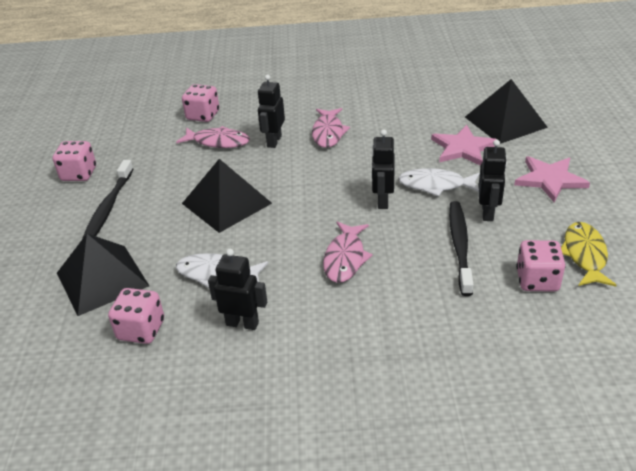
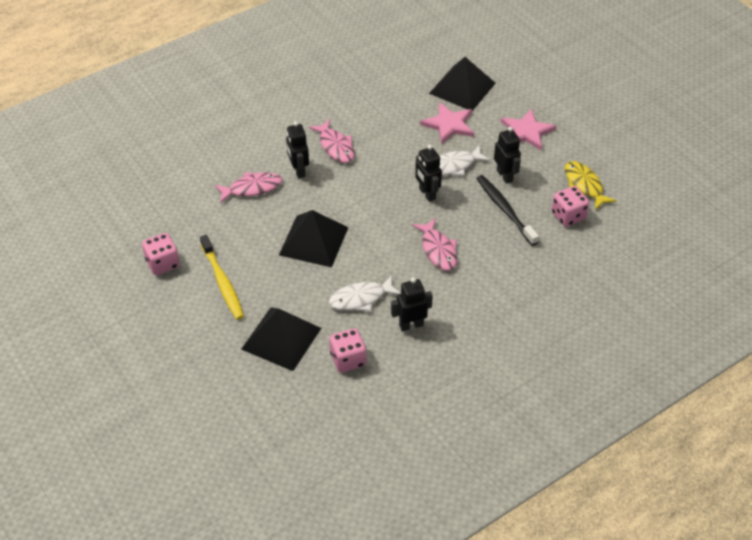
camera: 35 degrees left, 10 degrees up
(108, 208) = (222, 282): black toothbrush -> yellow toothbrush
(203, 115) = (212, 166): pink dice -> none

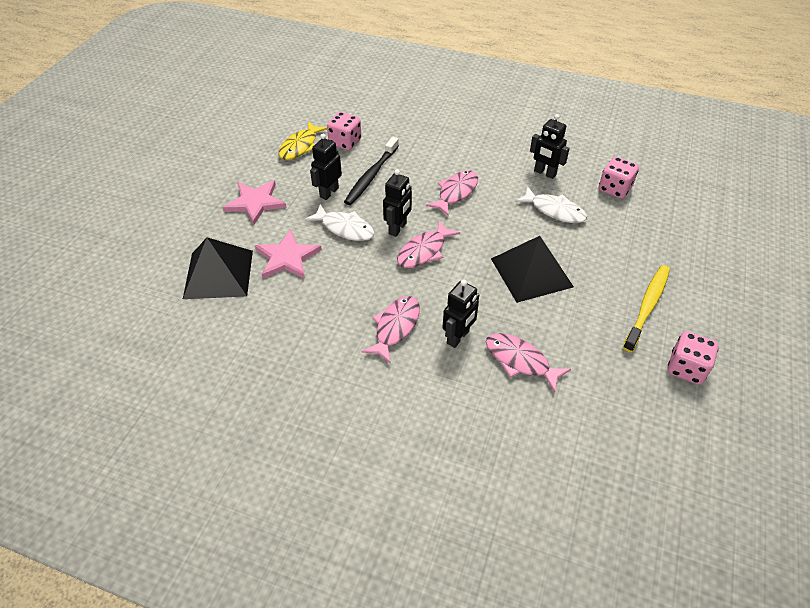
camera: 125 degrees left, 0 degrees up
(281, 338) = (646, 234): black pyramid -> none
(390, 195) = (424, 251): none -> pink fish

